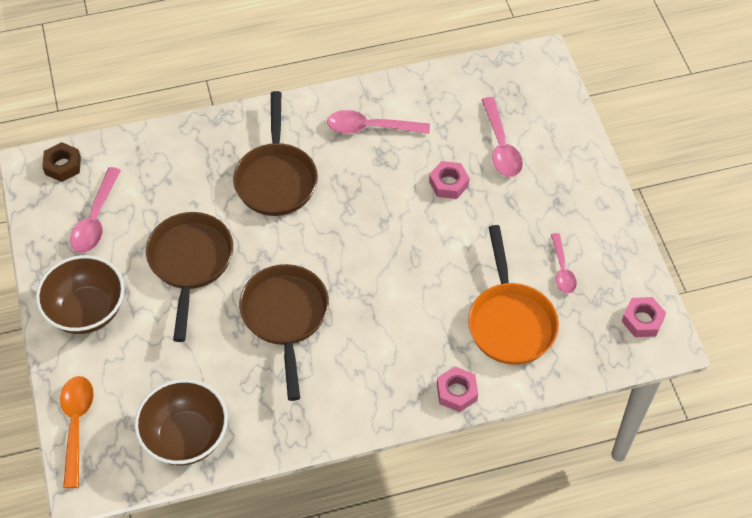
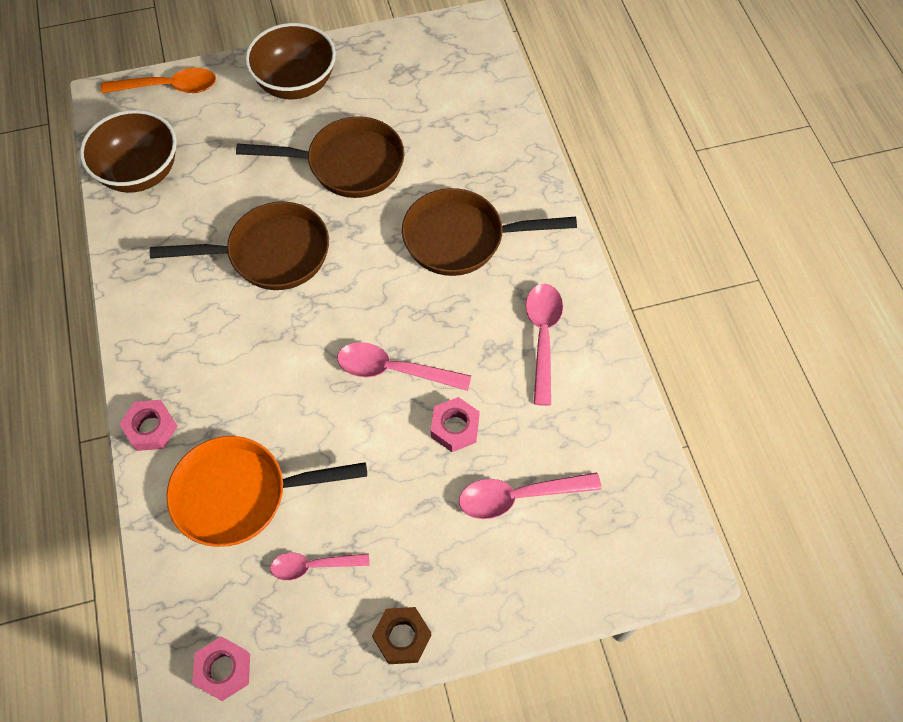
camera: 90 degrees right, 5 degrees up
(63, 165) = (477, 49): brown nut -> brown nut (402, 637)
(96, 219) = (408, 81): pink spoon -> pink spoon (394, 370)

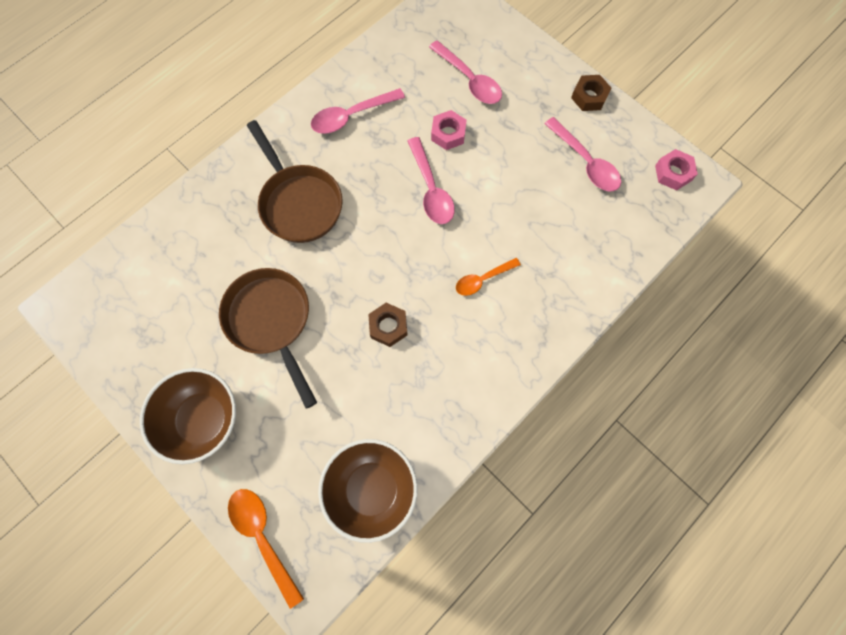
camera: 120 degrees left, 10 degrees up
(151, 428) = (572, 314): pink nut -> none
(240, 494) = (574, 228): orange pan -> none
(254, 363) = (483, 279): none -> orange spoon
(271, 254) = (388, 326): brown pan -> brown nut
(313, 566) = (585, 162): pink spoon -> pink spoon, size x1.52

